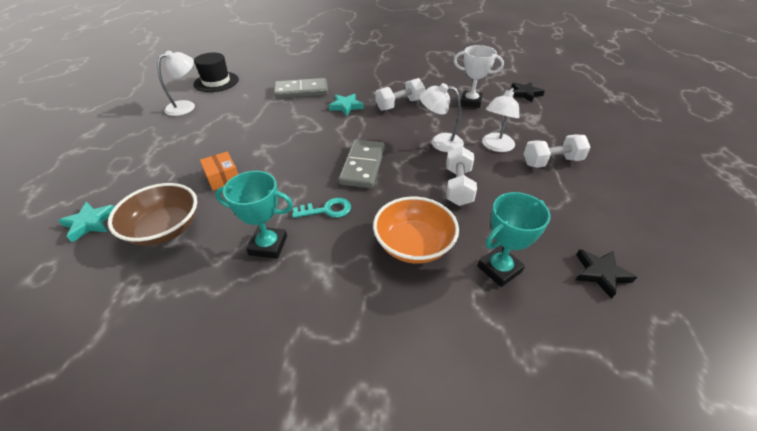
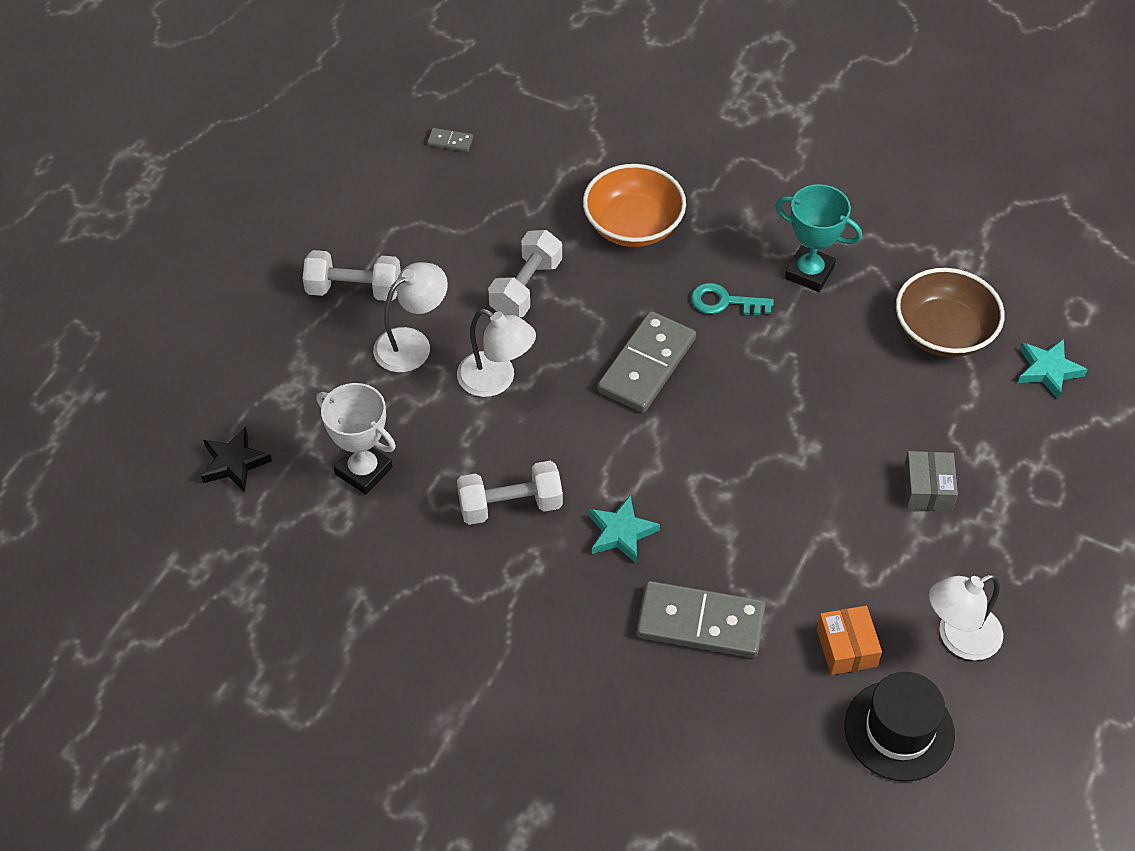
camera: 160 degrees left, 10 degrees up
(192, 149) = (927, 489): none -> grey box
(222, 177) = (870, 404): orange box -> orange box (846, 647)
(499, 269) = (553, 175): turquoise trophy -> none
(600, 274) = (450, 141): black star -> grey domino

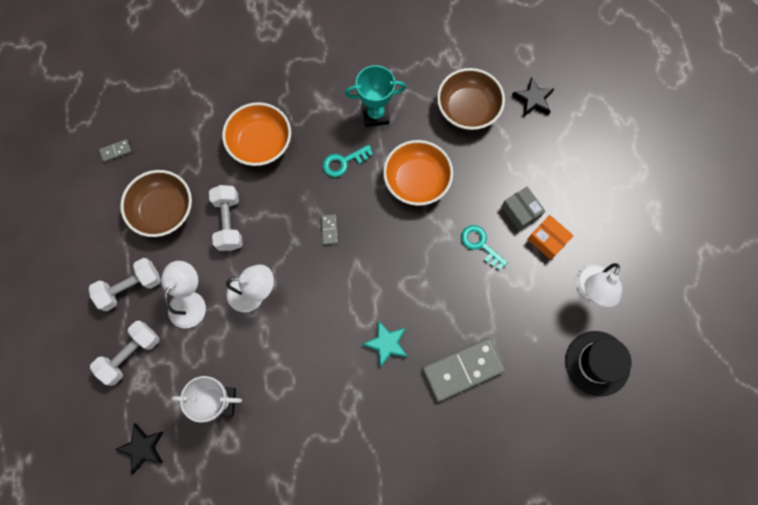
camera: 35 degrees left, 20 degrees up
(457, 232) = (164, 210): none -> brown bowl
(510, 505) = (317, 367): white dumbbell -> white dumbbell (131, 354)
(647, 365) = (329, 230): grey domino -> grey domino, size x0.43
(807, 375) = (416, 181): none -> orange bowl
(839, 495) = (480, 244): none -> turquoise key
(846, 647) = (542, 333): orange box -> orange box (547, 240)
(1048, 370) = (533, 100): turquoise star -> black star

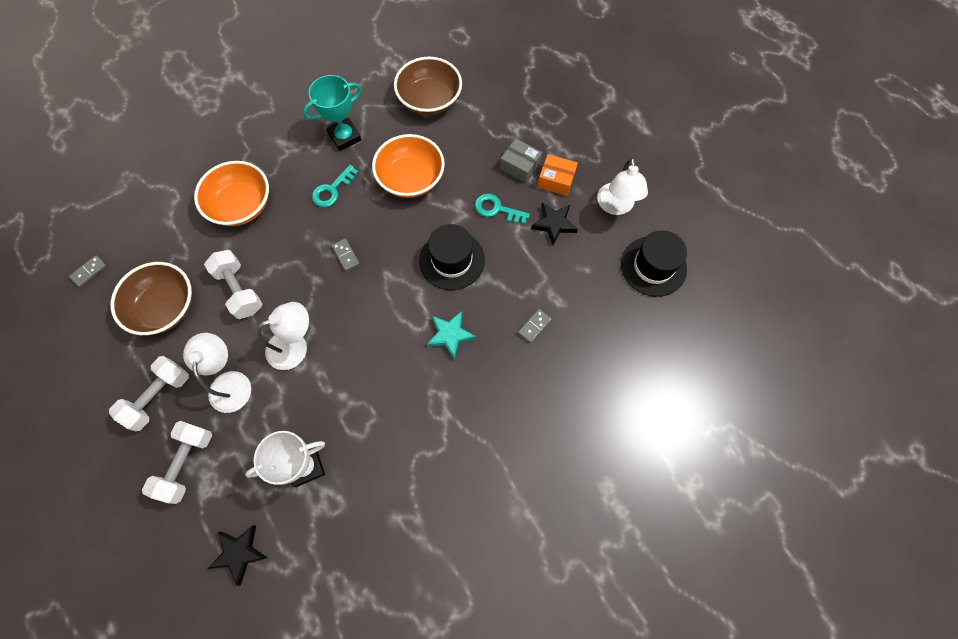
camera: 25 degrees left, 5 degrees down
(418, 275) = (452, 260): none -> black hat
(463, 370) = (534, 326): grey domino -> grey domino, size x0.43
(533, 100) = (485, 70): black star -> black star (554, 224)

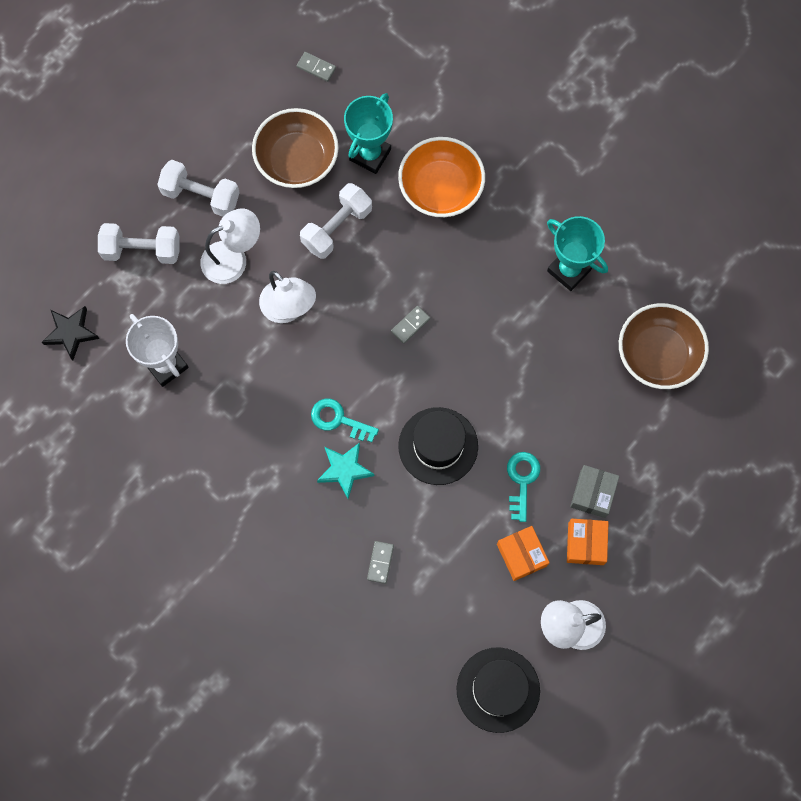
camera: 75 degrees right, 5 degrees up
(188, 249) = (370, 155): none -> turquoise trophy
(332, 190) = (491, 281): turquoise key -> turquoise key (338, 420)
(411, 178) = (534, 366): orange bowl -> none
(534, 326) = (380, 562): grey domino -> grey domino turned 75 degrees clockwise
(554, 224) = (521, 555): black star -> orange box

